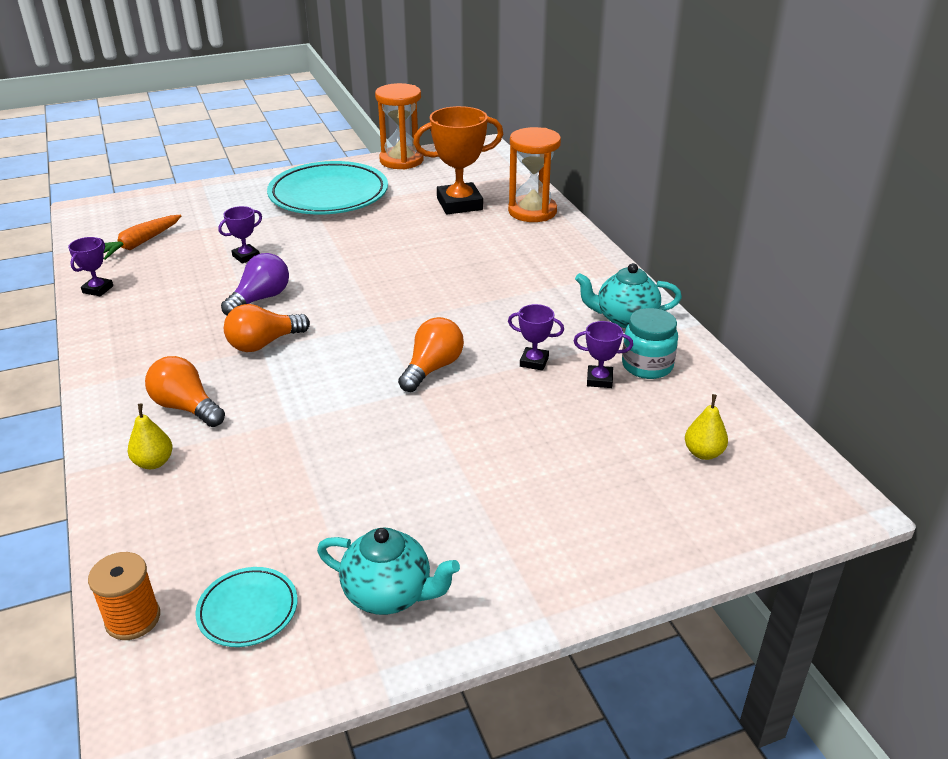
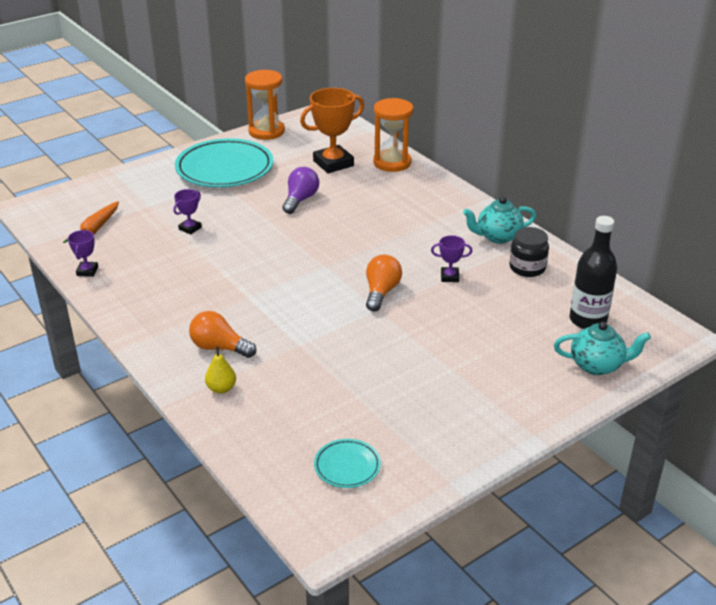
camera: 15 degrees left, 0 degrees up
(133, 619) = (274, 485): orange spool -> none
(260, 299) = (223, 260): purple light bulb -> purple light bulb (300, 200)
(264, 343) = (247, 293): orange light bulb -> none
(389, 594) = (432, 440): turquoise teapot -> turquoise teapot (597, 365)
(599, 380) = (500, 282): purple trophy -> none
(647, 366) = (527, 268): turquoise jar -> black jar
(703, 453) = (588, 320): yellow pear -> black bottle

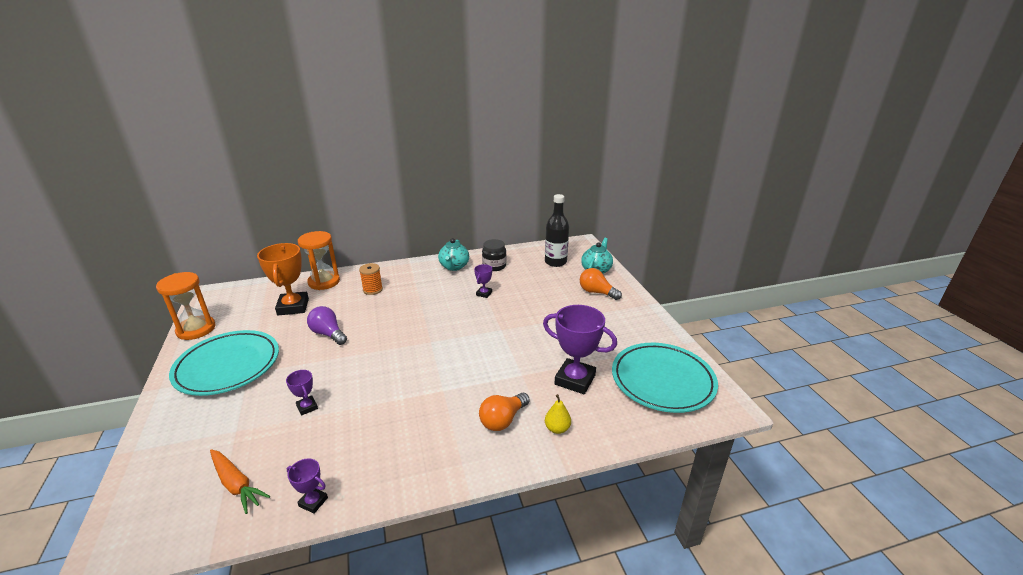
camera: 70 degrees left, 5 degrees down
(310, 388) = (575, 380): none -> purple trophy
(347, 466) = (662, 380): turquoise plate -> turquoise plate, size x2.18
(381, 292) = (482, 324): orange light bulb -> orange light bulb (596, 292)
(399, 197) = (372, 289): none -> orange spool

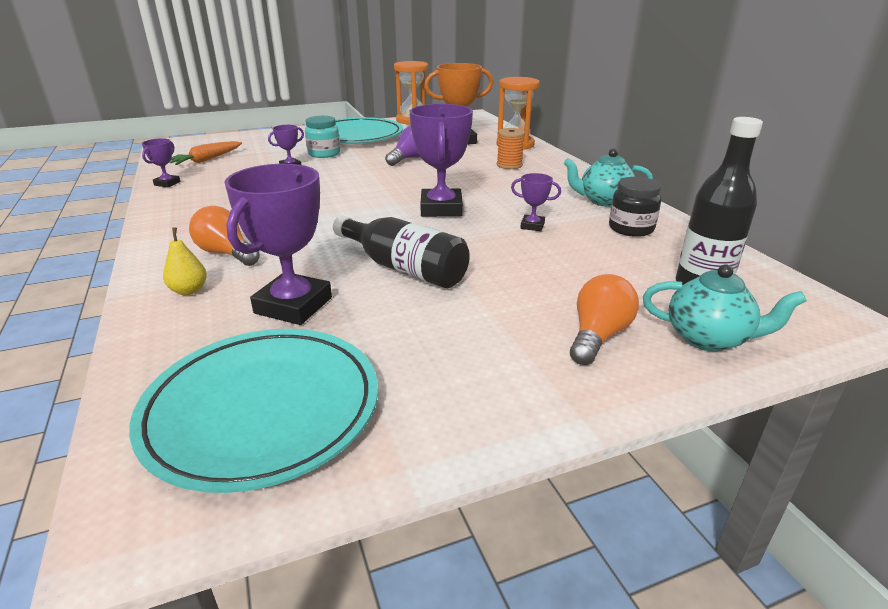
camera: 85 degrees right, 0 degrees up
(278, 386) = (324, 154): none -> turquoise jar
(447, 323) = (441, 209): none -> purple trophy
(533, 340) = (404, 268): none -> black bottle

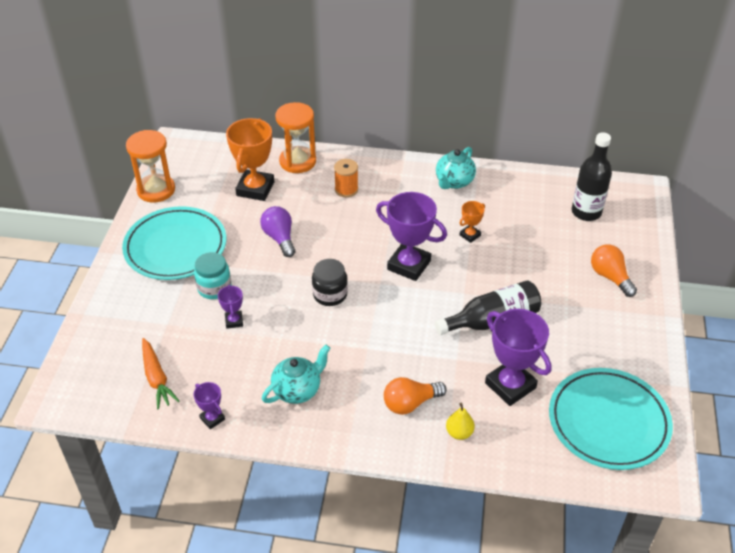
camera: 60 degrees left, 15 degrees up
(532, 226) = (470, 235): purple trophy -> orange trophy
(631, 228) = (504, 195): black jar -> black jar (330, 294)
(708, 338) = (632, 242): turquoise teapot -> turquoise teapot (297, 390)

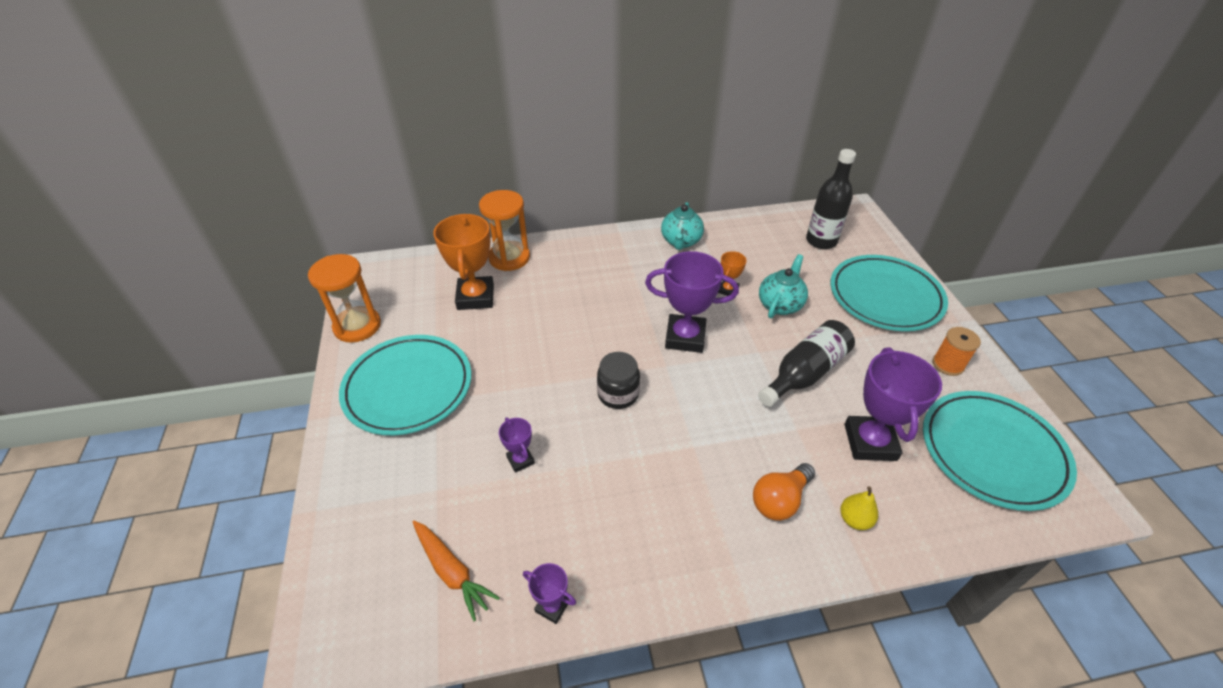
camera: 20 degrees left, 0 degrees up
(214, 288) = (477, 425): turquoise jar -> none
(280, 238) = (529, 344): purple light bulb -> none
(297, 390) = (641, 527): turquoise teapot -> turquoise teapot (780, 305)
(346, 189) = (576, 274): orange spool -> orange spool (948, 364)
(510, 385) = (870, 442): purple trophy -> purple trophy turned 60 degrees clockwise
(610, 277) = (885, 297): orange light bulb -> turquoise plate

